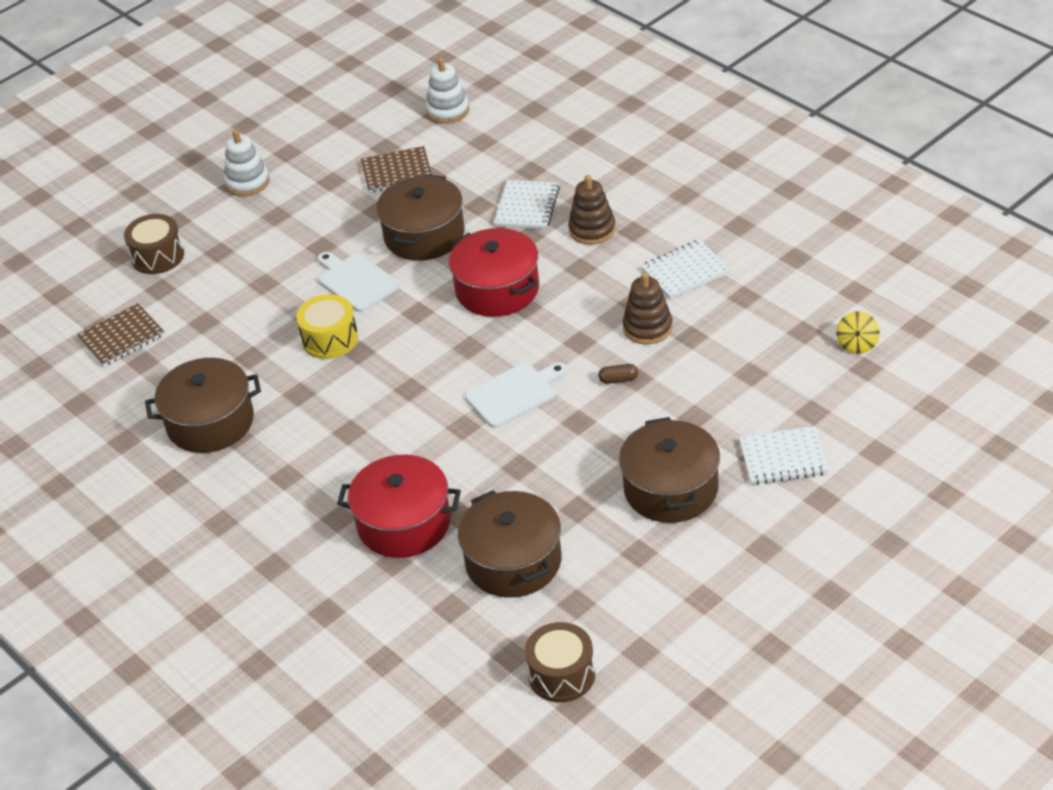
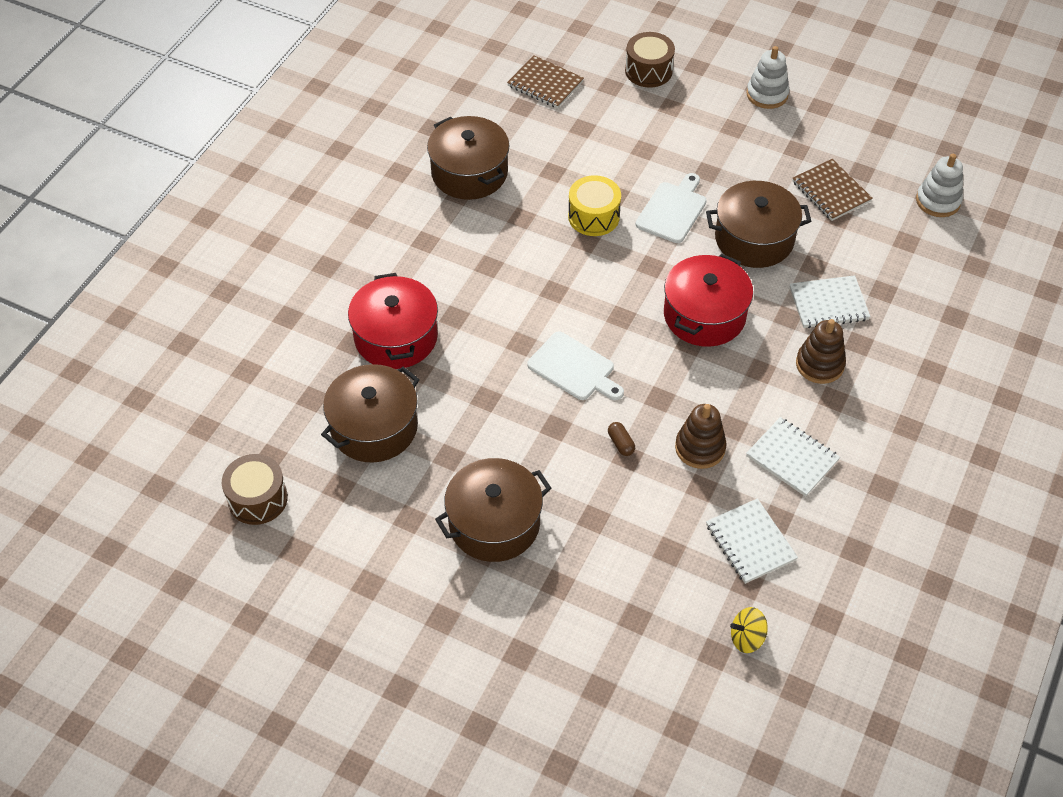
camera: 65 degrees right, 10 degrees up
(783, 458) = (563, 607): white notebook -> white notebook (750, 542)

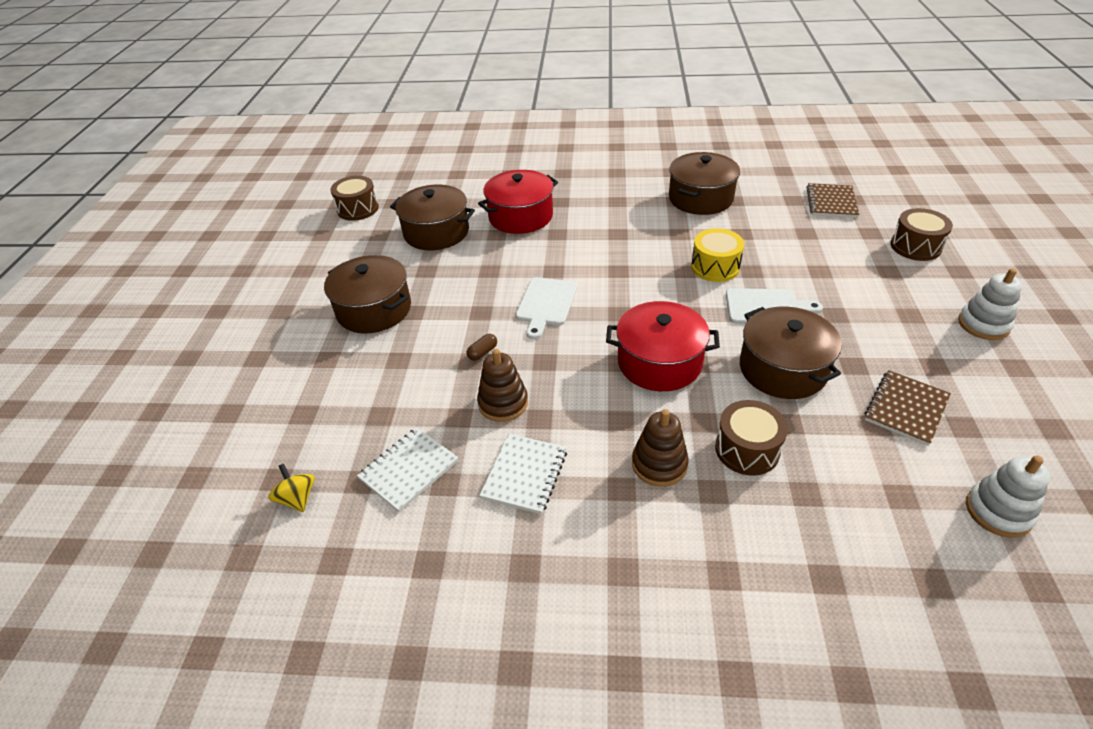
camera: 70 degrees right, 10 degrees down
(828, 304) = (747, 449): white notebook -> brown drum

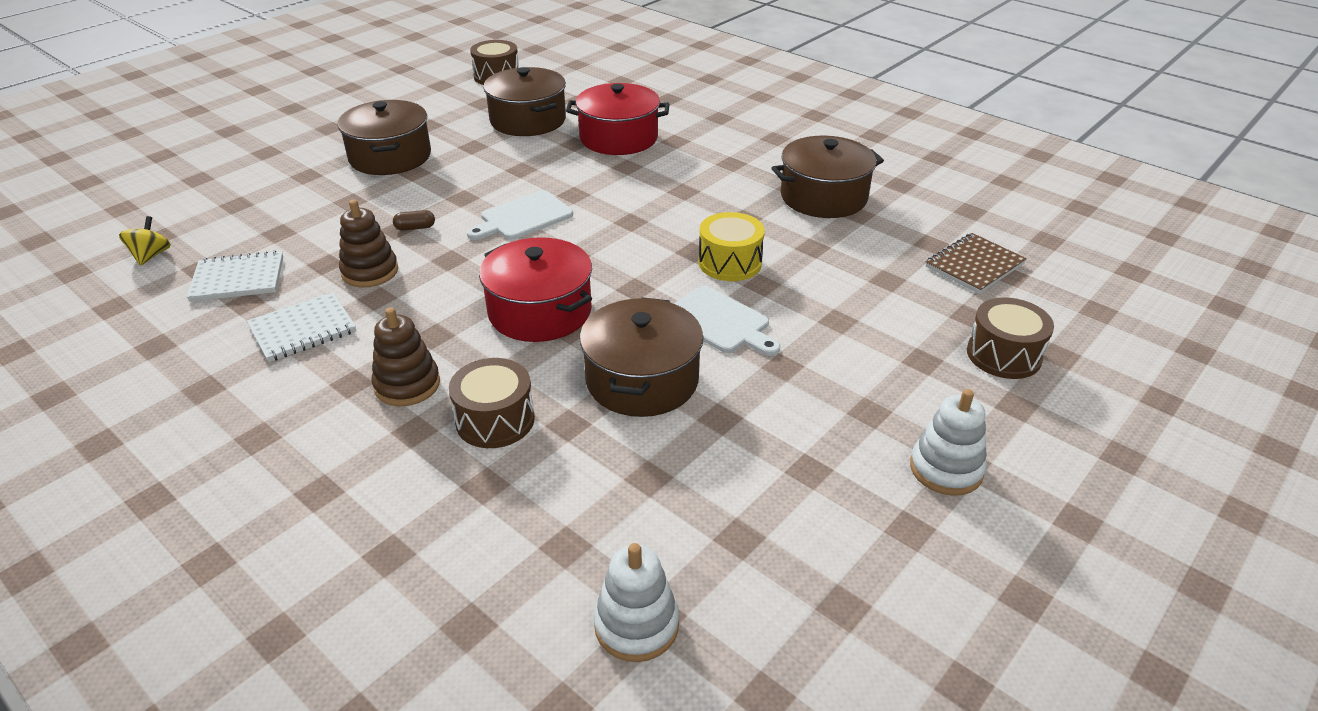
camera: 35 degrees right, 5 degrees down
(905, 409) = (705, 484): brown notebook -> none

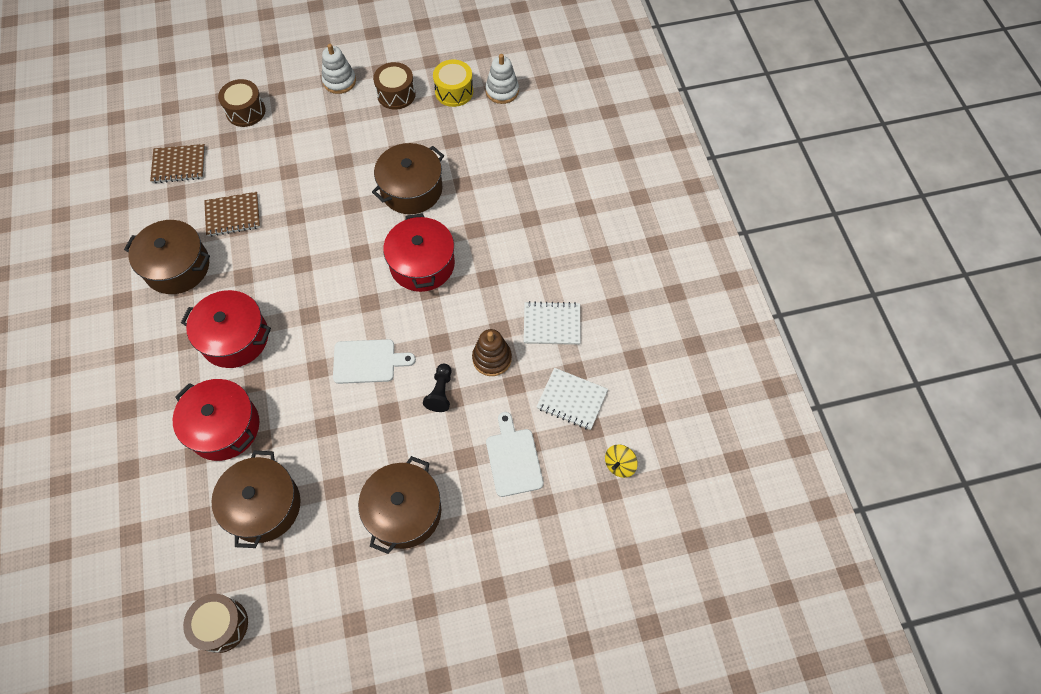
camera: 145 degrees left, 25 degrees up
(407, 385) = (518, 249): brown stacking toy -> none
(415, 228) = (440, 392): brown capsule -> black pawn
(495, 420) = (492, 204): brown drum -> brown drum (396, 94)
(686, 180) = (235, 338): none -> red pot
(720, 322) = (343, 203): white cutting board -> white cutting board (513, 459)
(730, 263) = (293, 242): yellow drum -> yellow drum (454, 91)
(835, 254) = (233, 215): none -> brown notebook

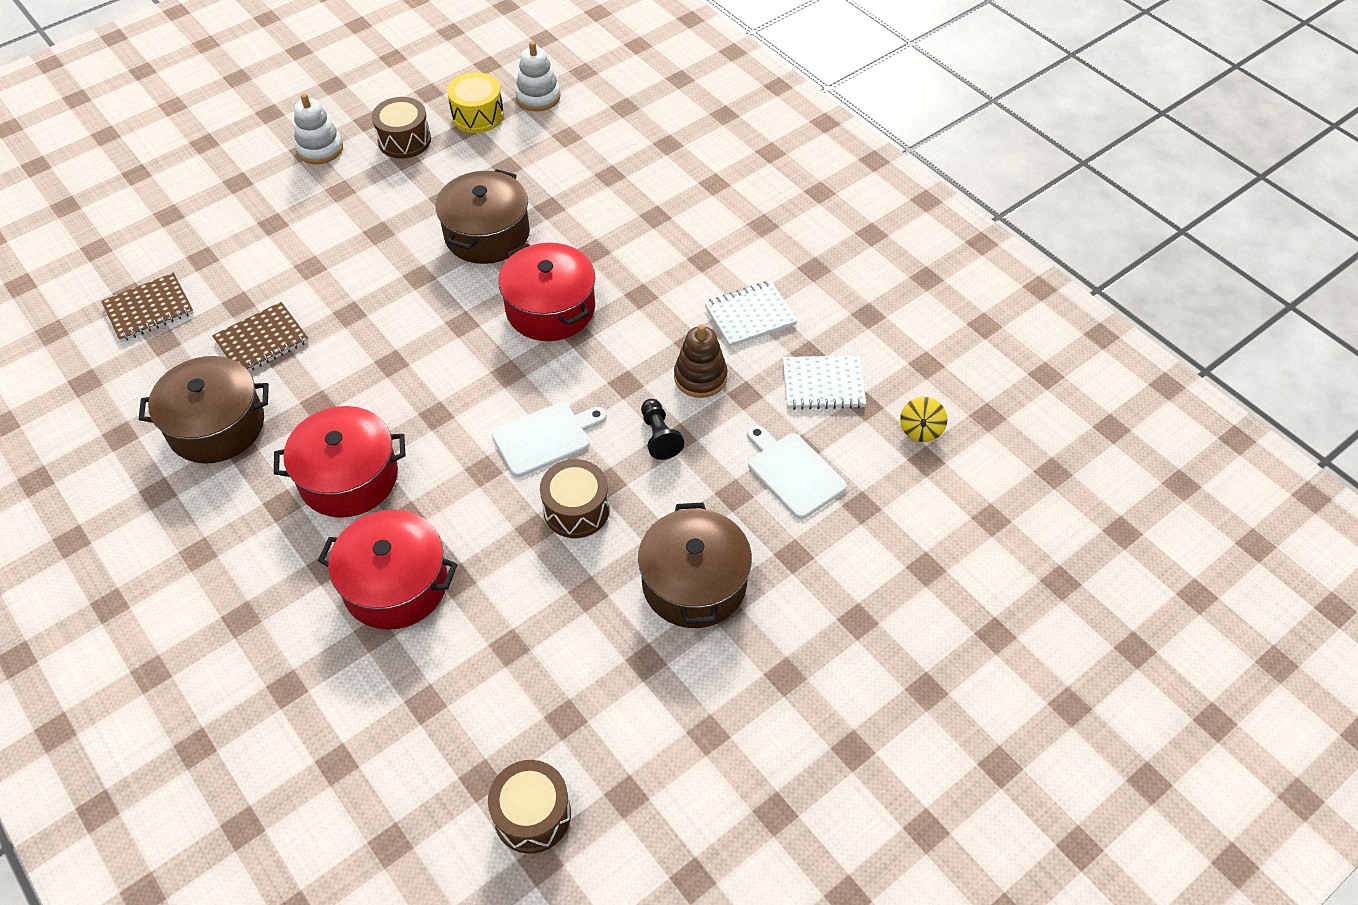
camera: 25 degrees left, 10 degrees down
(245, 111) = (209, 220): brown drum -> brown drum (576, 510)
(263, 506) = (505, 652): brown pot -> none

